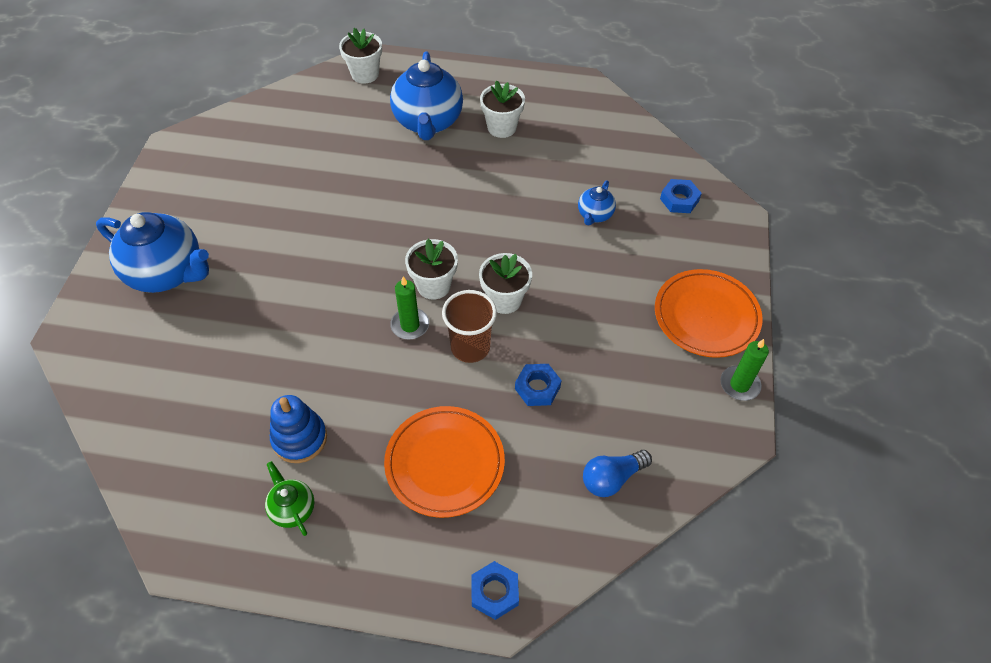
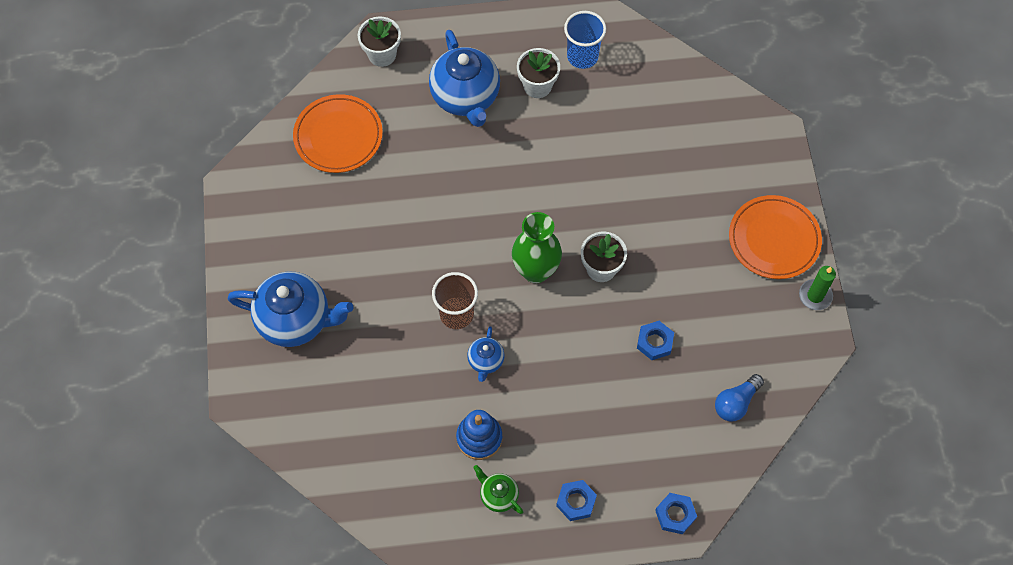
camera: 15 degrees left, 10 degrees up
(410, 325) = (529, 314): green candle -> none
(433, 286) = (535, 271): white flower pot -> green vase
(445, 463) = (603, 426): orange plate -> orange plate (338, 136)
(470, 347) = (587, 321): brown cup -> brown cup (456, 314)
(555, 113) = (582, 56): none -> blue cup
(594, 215) = (652, 162): blue teapot -> blue teapot (485, 361)
(679, 200) = (722, 126): blue nut -> blue nut (576, 502)

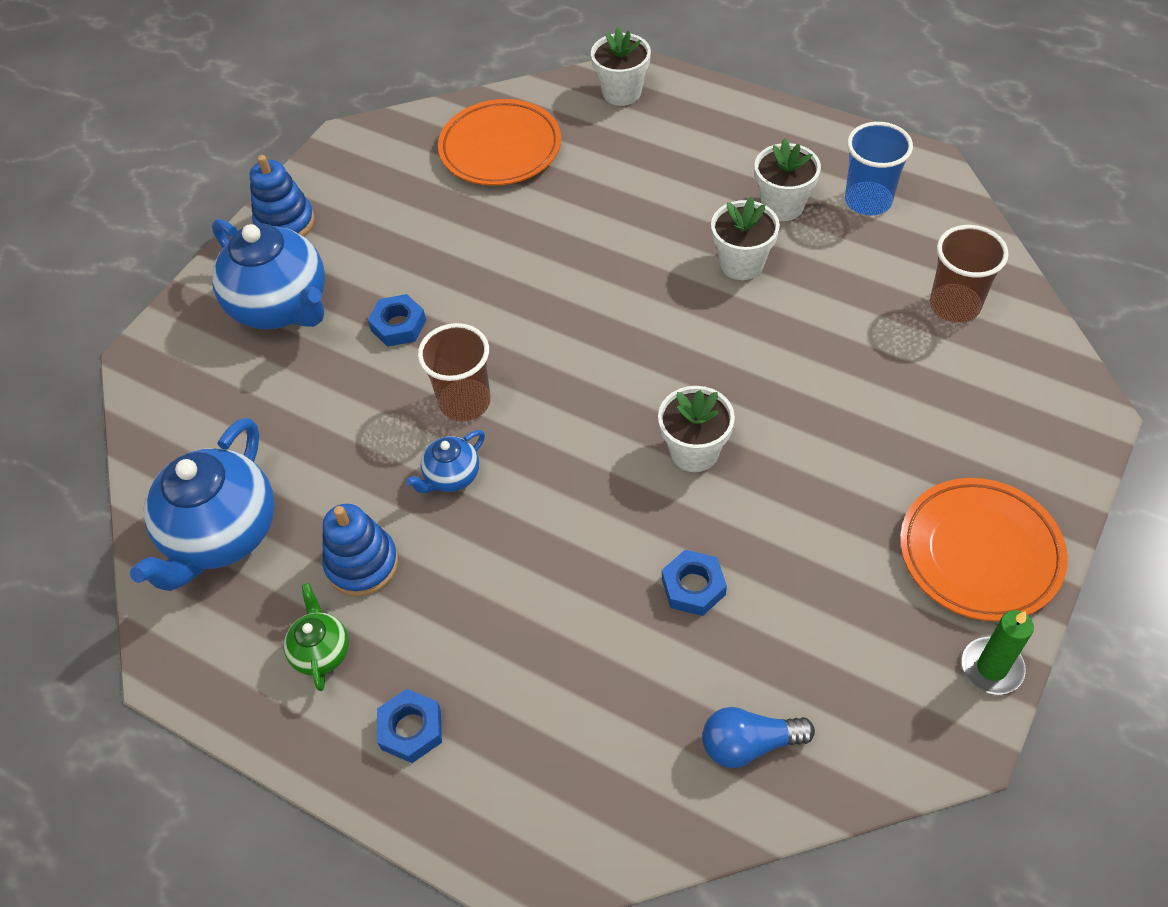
camera: 40 degrees right, 10 degrees down
(245, 264) = (285, 223): none -> blue stacking toy
(465, 97) = (682, 177): blue teapot -> blue teapot (222, 534)
(535, 271) = (605, 407): green vase -> none
(542, 138) = (741, 263): none -> white flower pot
(672, 101) = (954, 305): none -> brown cup
(675, 515) = (531, 845): blue nut -> blue nut (398, 325)

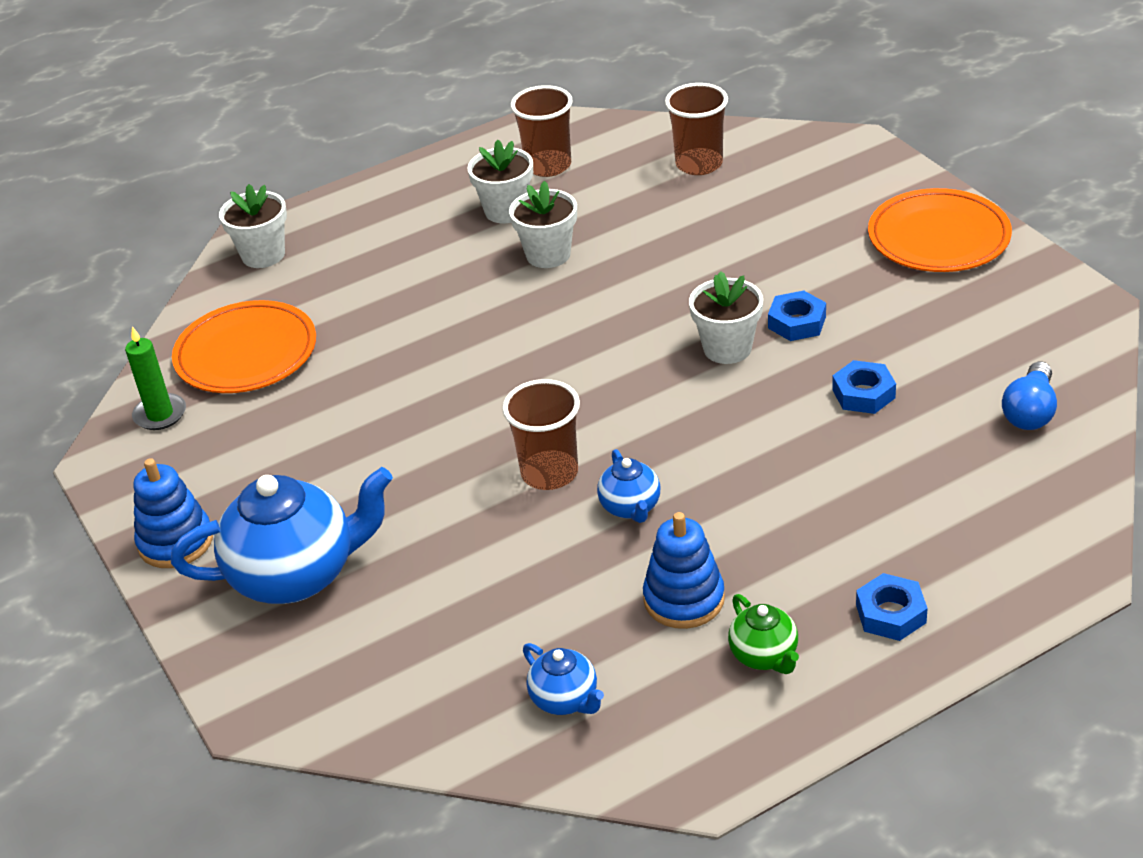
camera: 60 degrees left, 15 degrees down
(222, 534) = (565, 699): blue teapot -> blue teapot, size x0.48
(321, 651) = (764, 656): green teapot -> green teapot turned 135 degrees counterclockwise
(398, 325) = (409, 492): blue nut -> blue nut (797, 322)
(868, 201) = (548, 166): blue cup -> brown cup
(991, 667) = (1039, 269): green candle -> green candle (160, 414)

